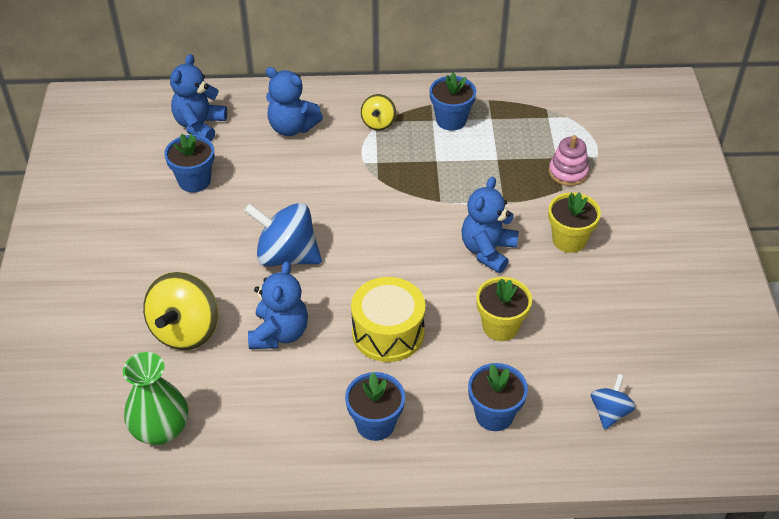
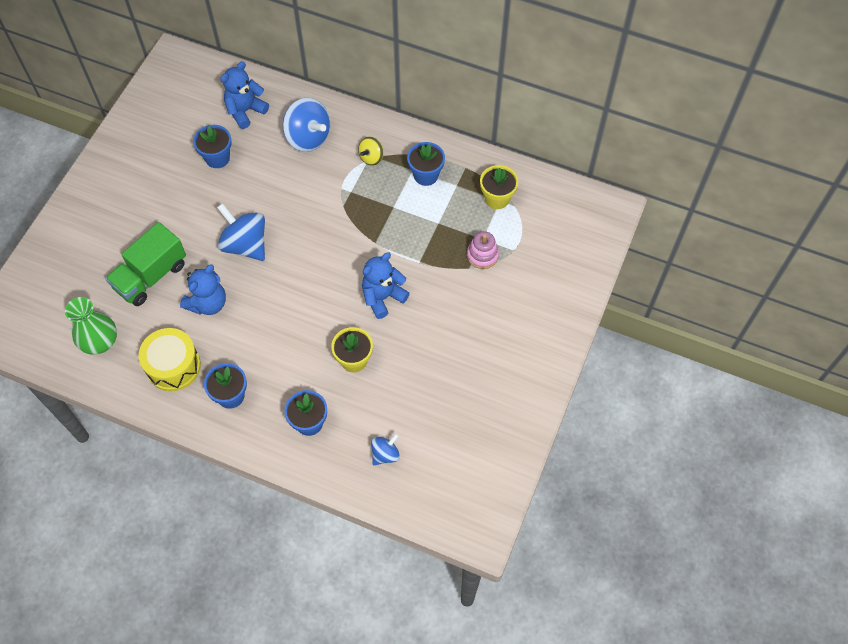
camera: 25 degrees right, 15 degrees up
(185, 330) = (151, 276): yellow spinning top -> green truck
(292, 127) = (308, 137): blue teddy bear -> blue spinning top
(388, 332) = (277, 332): yellow drum -> yellow drum (173, 366)
(569, 240) = (445, 312): yellow flower pot -> yellow flower pot (497, 198)

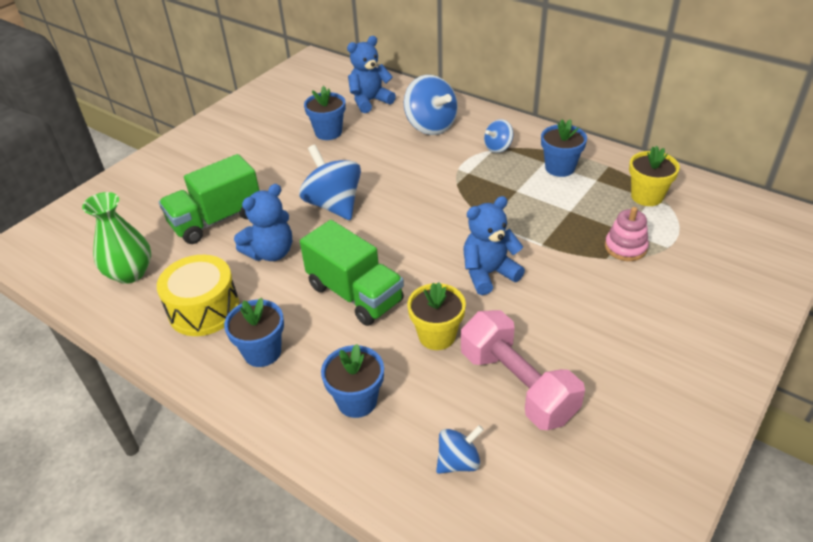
camera: 15 degrees right, 20 degrees down
(286, 333) = (355, 294): none -> green truck
(371, 157) = (498, 147): yellow spinning top -> blue spinning top
(416, 391) = (517, 385): none -> pink dumbbell

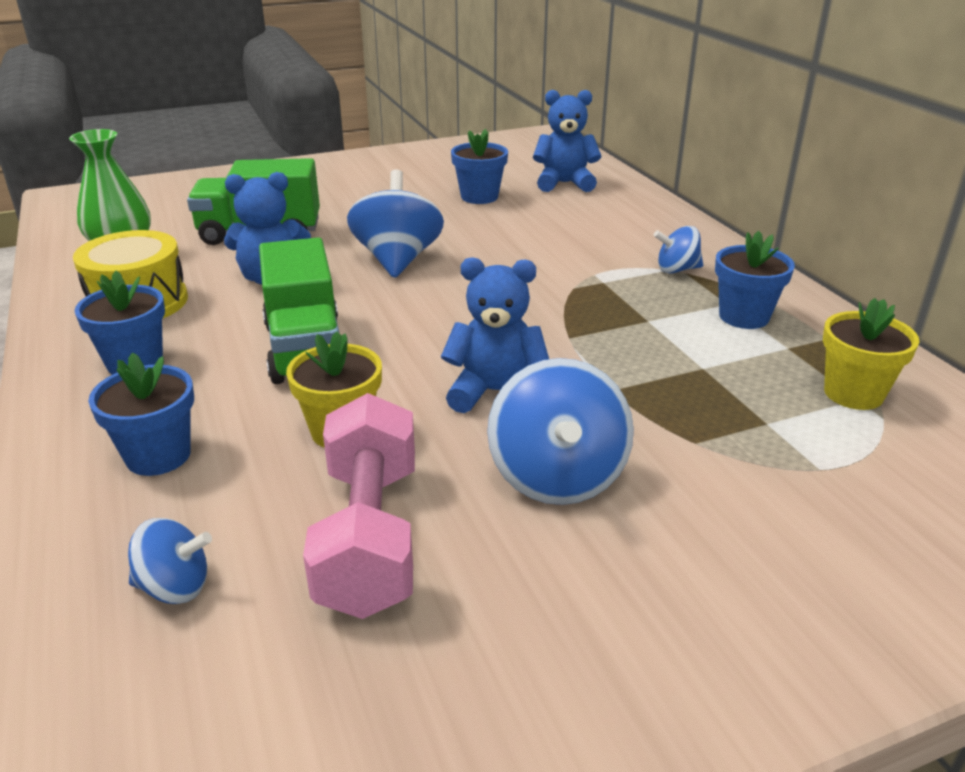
camera: 30 degrees right, 10 degrees down
(430, 126) = (611, 224): blue spinning top -> blue spinning top (557, 477)
(625, 247) = (743, 441): pink stacking toy -> none

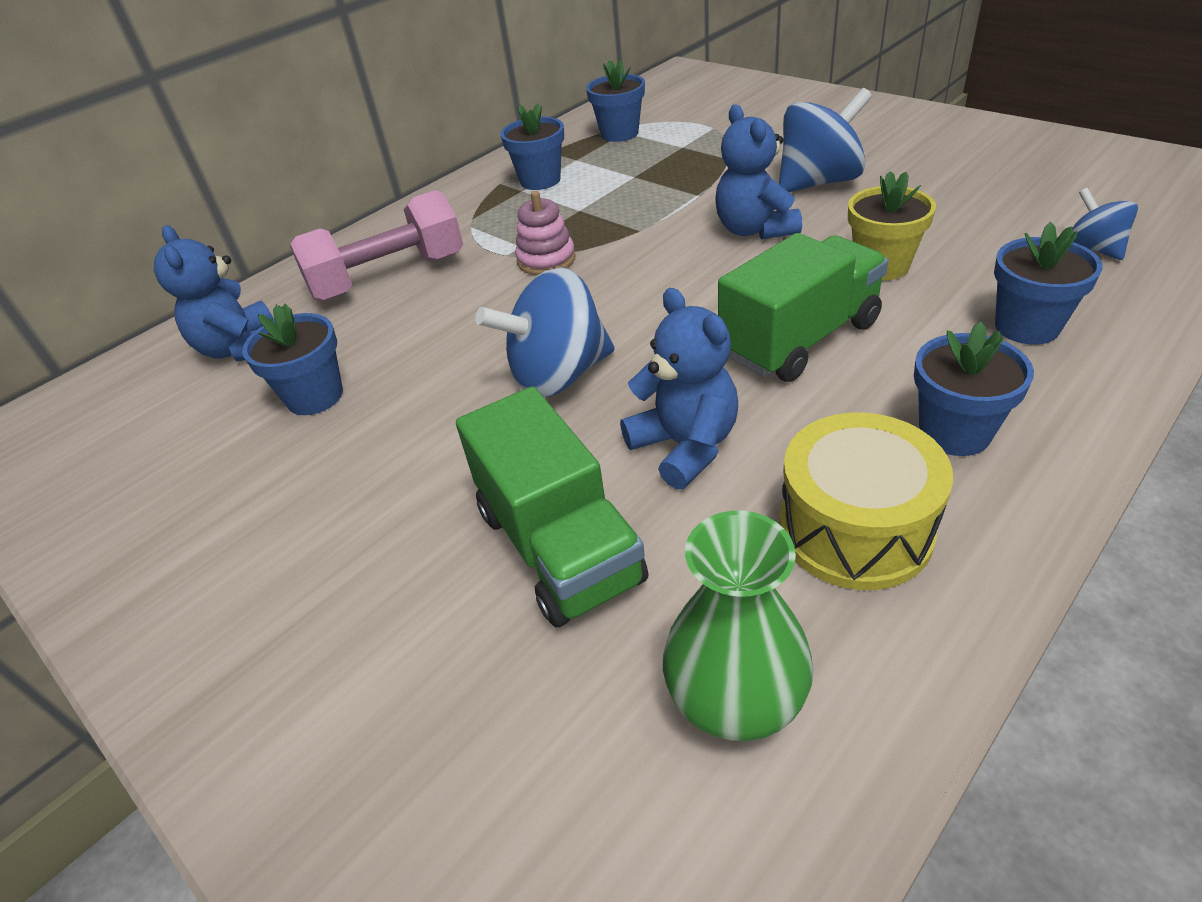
camera: 110 degrees left, 10 degrees up
(370, 536) = (955, 212): pink dumbbell -> pink dumbbell (388, 277)
(563, 286) = (546, 260): none -> pink stacking toy
(677, 269) = (469, 222): blue spinning top -> none
(853, 393) = (619, 133): yellow flower pot -> blue flower pot

